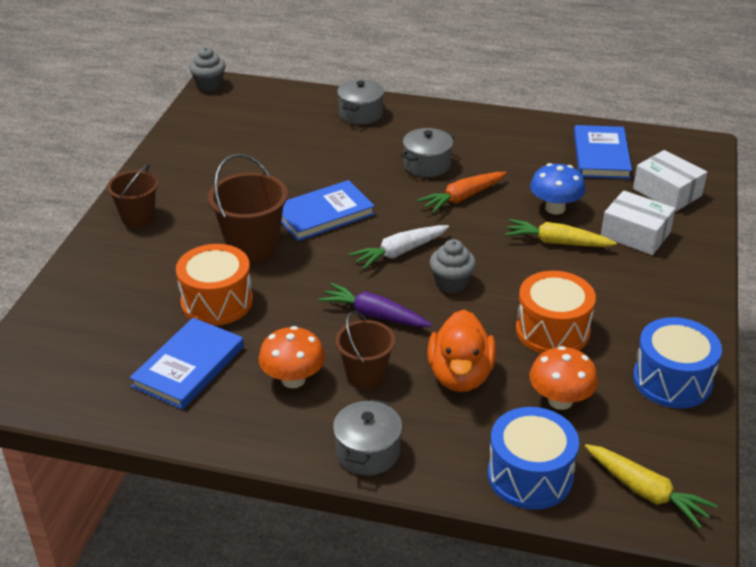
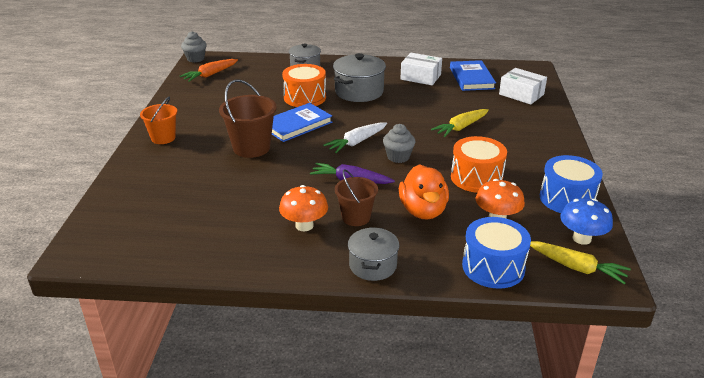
camera: 10 degrees left, 5 degrees down
(138, 217) = (163, 138): brown bucket -> orange bucket
(189, 366) = (224, 225): blue book -> none
(217, 302) = (234, 183): orange drum -> orange drum (305, 97)
(427, 165) = (359, 92): grey pot -> grey pot, size x1.51
(462, 198) = (389, 108): orange carrot -> orange carrot (210, 75)
(555, 208) = (452, 109): blue mushroom -> blue mushroom (581, 238)
(557, 242) = (461, 127): yellow carrot -> yellow carrot turned 45 degrees counterclockwise
(635, 234) = (510, 119): white box -> white box (420, 77)

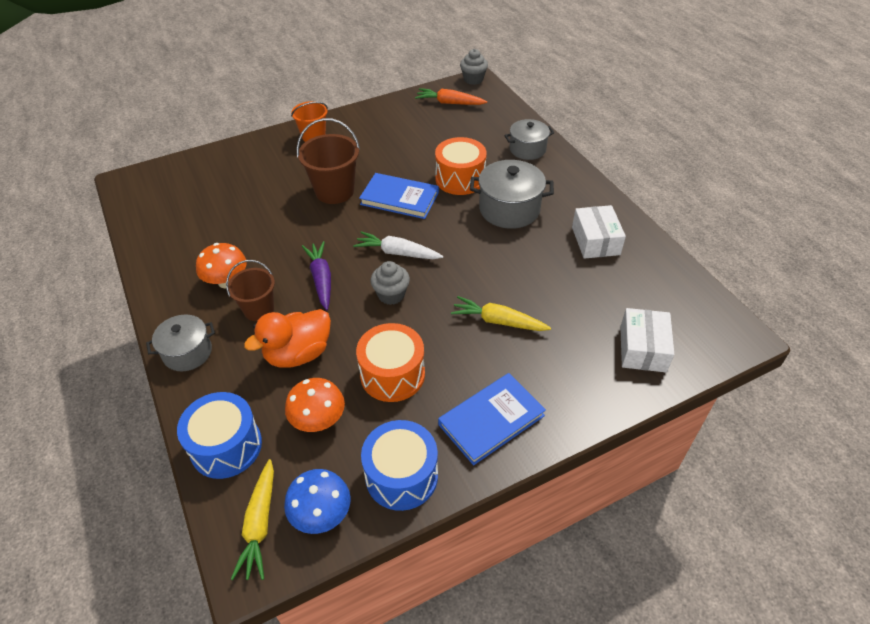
camera: 60 degrees right, 15 degrees up
(471, 78) = (640, 285): blue book -> blue book (491, 420)

